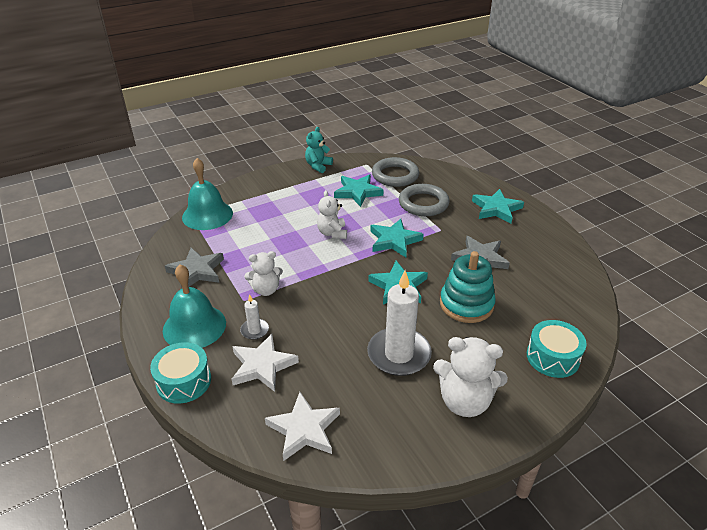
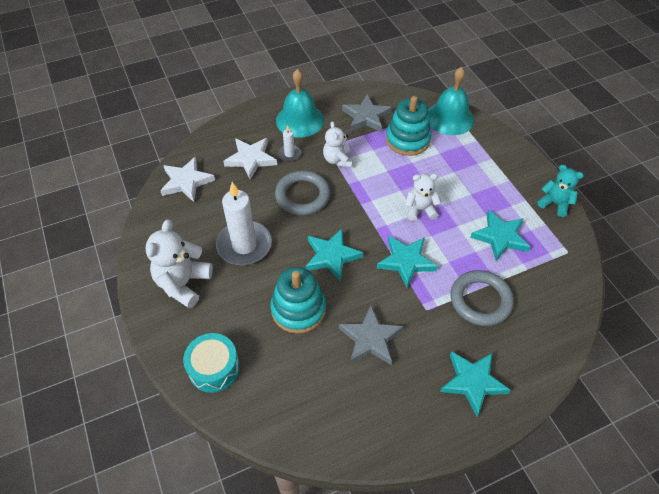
camera: 95 degrees right, 15 degrees up
(184, 381) = (245, 119): turquoise drum -> none
(237, 241) = (407, 140): none -> turquoise stacking toy
(395, 175) = (543, 279): grey ring -> grey ring (302, 196)

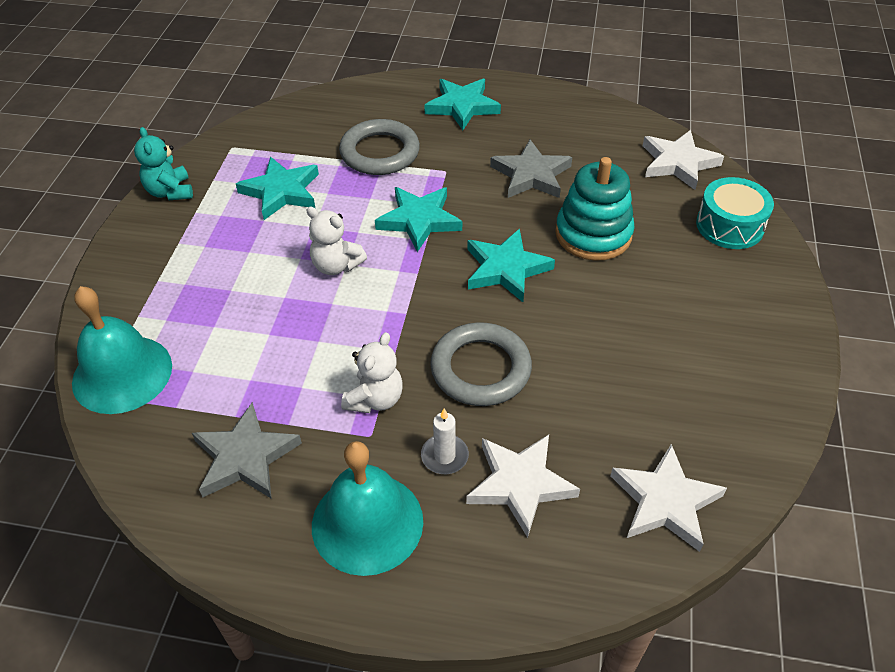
camera: 145 degrees left, 5 degrees down
(183, 284) = (735, 331): white teddy bear -> none
(244, 245) = (619, 340): white candle -> none
(276, 415) = (678, 163): none -> white star
(407, 140) = (232, 373): turquoise stacking toy -> none

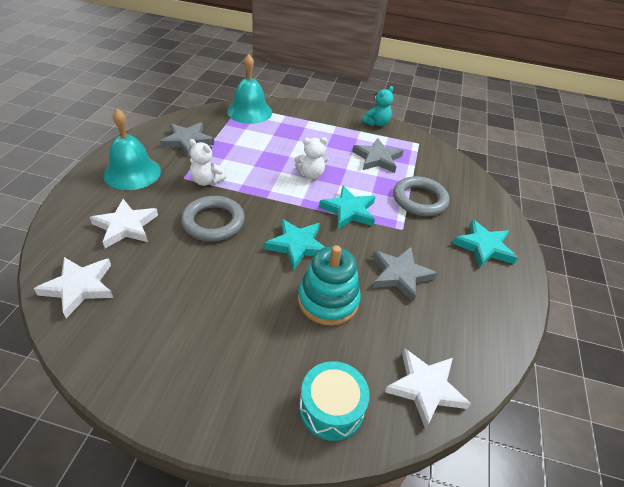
camera: 90 degrees right, 5 degrees down
(170, 192) = (376, 123): turquoise teddy bear -> turquoise teddy bear turned 150 degrees clockwise
(281, 192) = (377, 158): turquoise star -> grey star
(336, 265) = (311, 174): white teddy bear -> white teddy bear turned 135 degrees counterclockwise
(444, 456) = (158, 201): white candle -> none

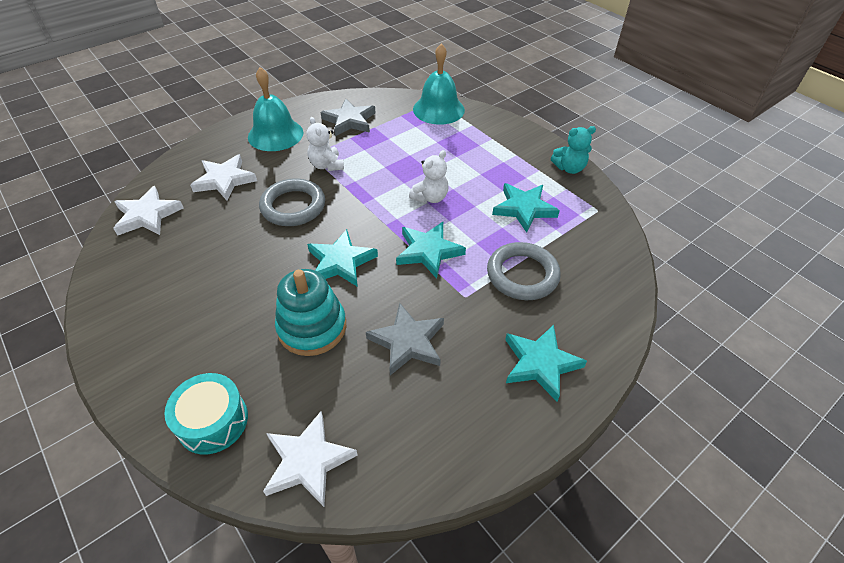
camera: 40 degrees right, 5 degrees up
(311, 174) = (430, 197): white teddy bear -> white teddy bear turned 75 degrees counterclockwise
(377, 158) = (524, 209): grey star -> turquoise star

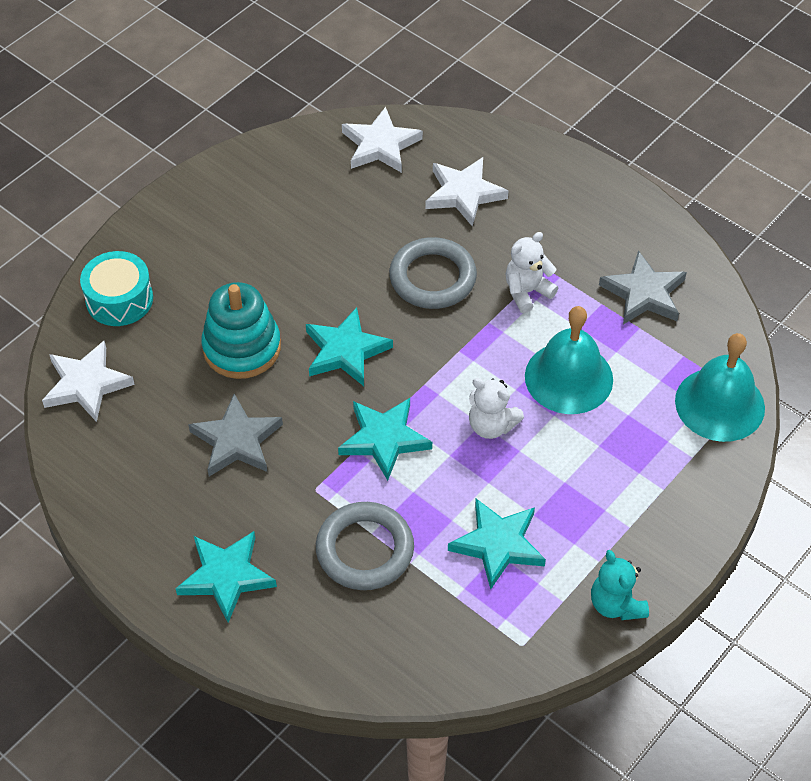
camera: 80 degrees right, 5 degrees up
(275, 134) = (579, 216): turquoise bell -> turquoise bell (568, 377)

